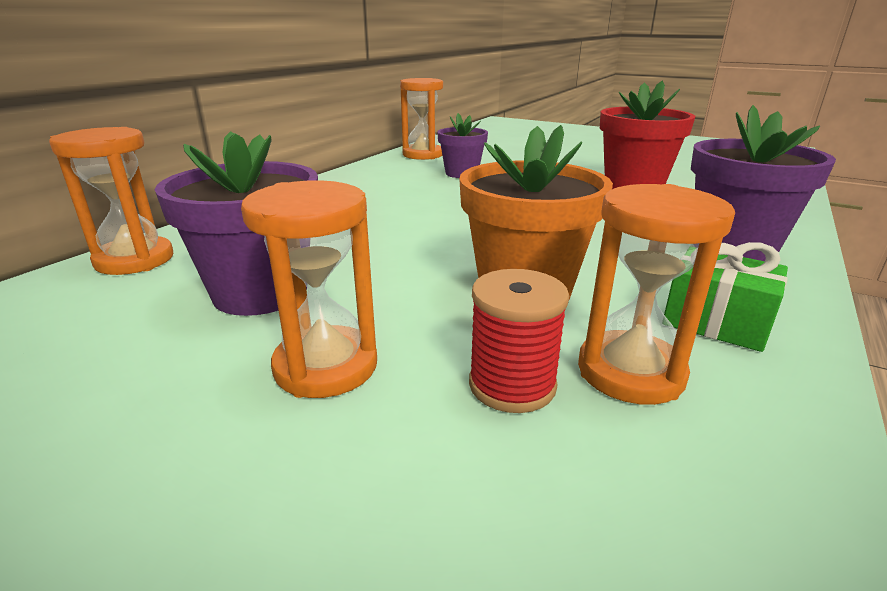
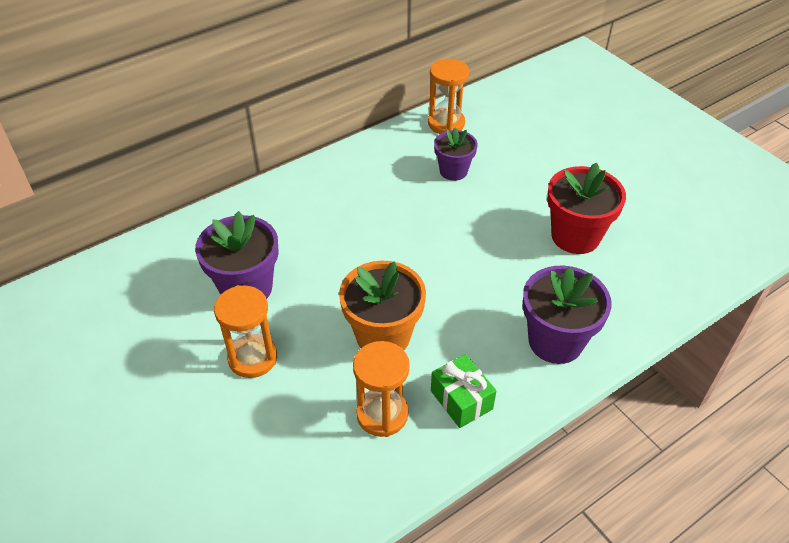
camera: 25 degrees right, 20 degrees up
(135, 260) = (193, 232): orange hourglass -> none
(512, 385) = (323, 400): red spool -> none

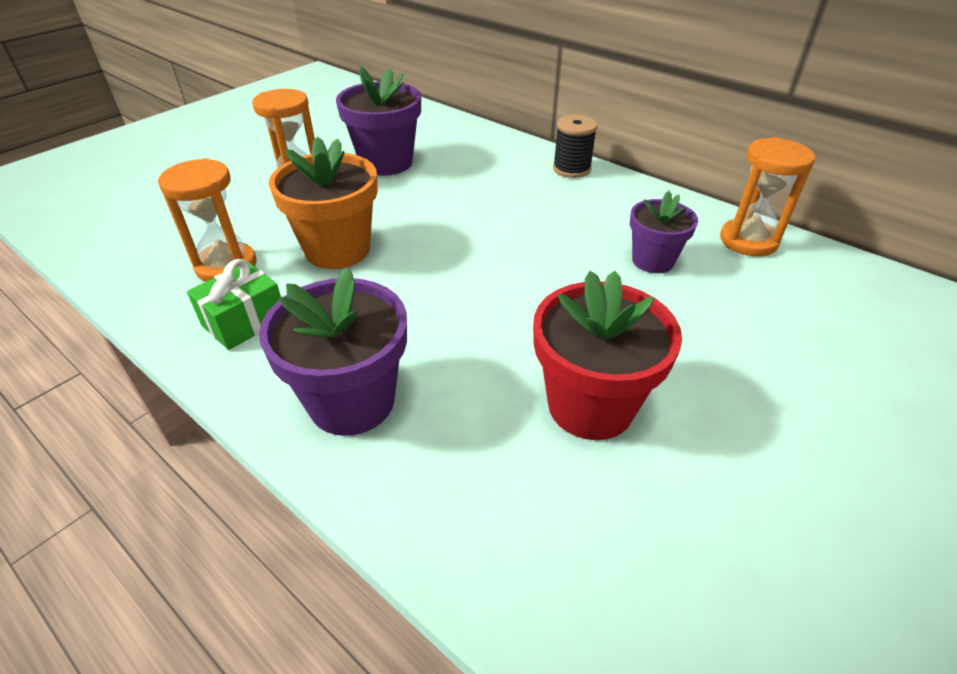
camera: 75 degrees right, 5 degrees down
(317, 174) = (571, 169): none -> black spool

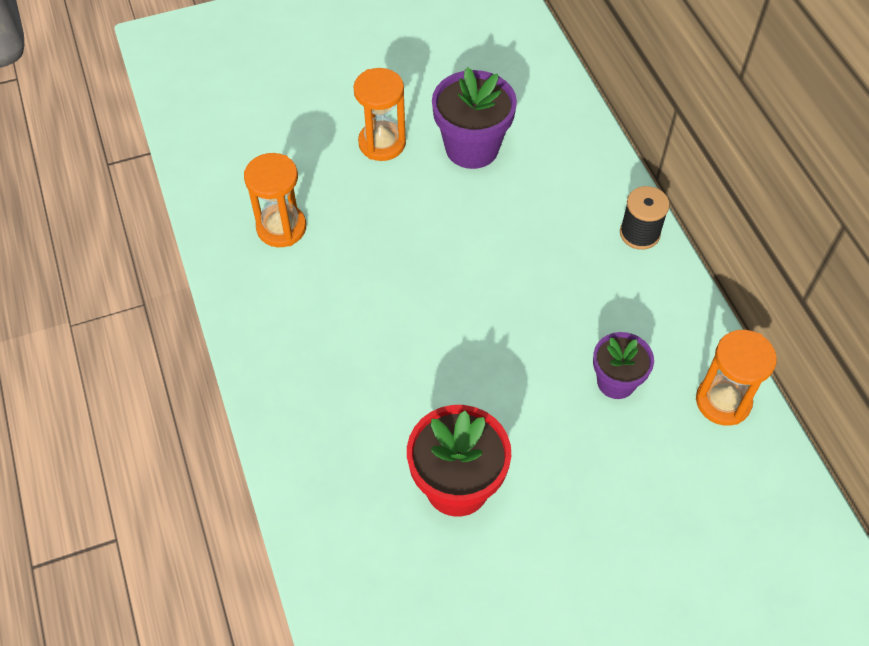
camera: 30 degrees right, 15 degrees up
(244, 321) = (270, 293): green gift -> none
(337, 250) = (371, 247): orange flower pot -> none
(352, 401) = (306, 401): purple flower pot -> none

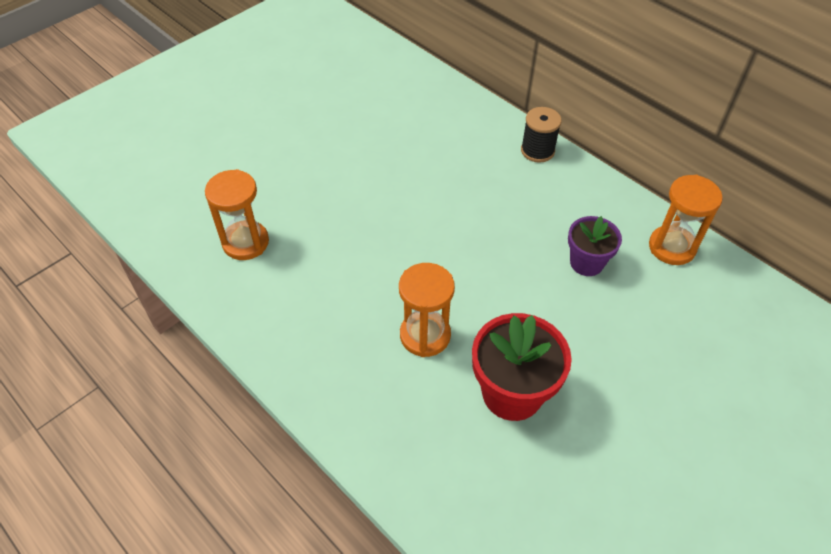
camera: 25 degrees left, 5 degrees down
(382, 143) = (298, 150): orange hourglass -> orange hourglass (425, 335)
(472, 148) = (373, 131): purple flower pot -> none

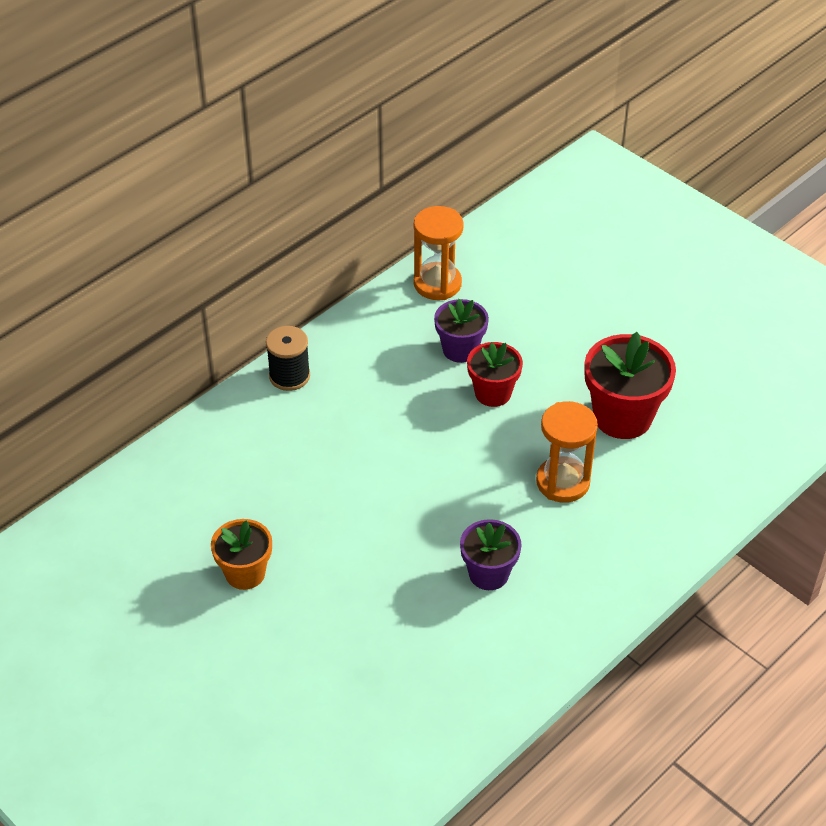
camera: 90 degrees left, 5 degrees down
(245, 242) = (440, 658): orange hourglass -> none
(324, 276) = (488, 574): none -> purple flower pot
(339, 133) = (245, 573): none -> orange flower pot
(533, 286) = (493, 393): none -> red flower pot

